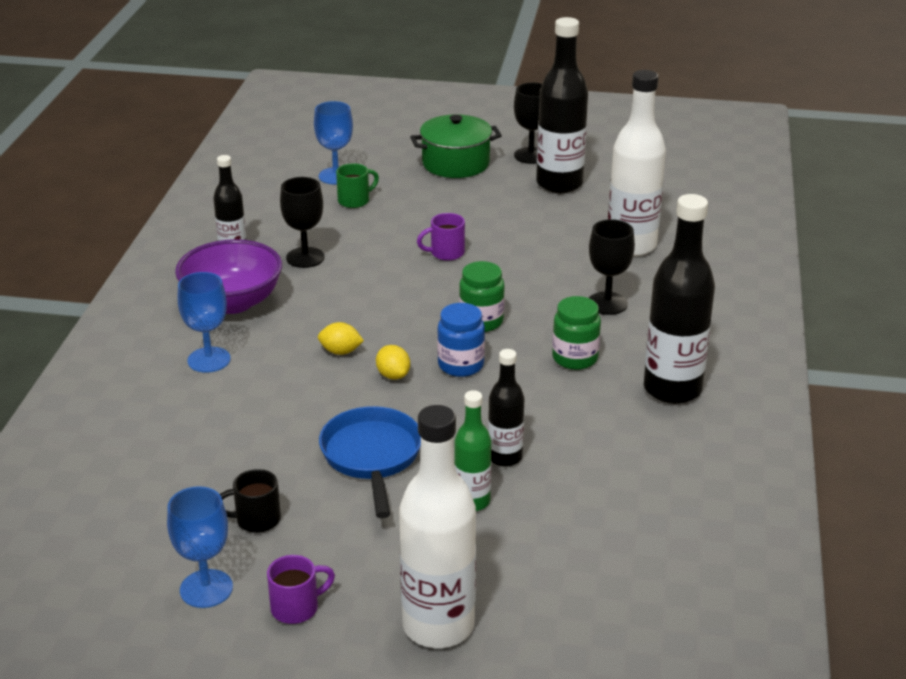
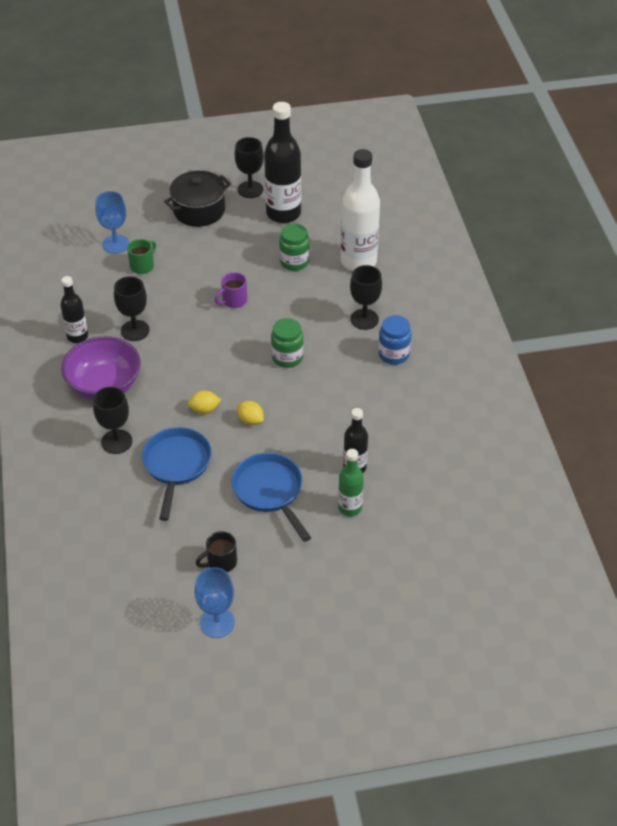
camera: 20 degrees left, 15 degrees up
(209, 360) = (116, 441): blue goblet -> black goblet
(267, 401) = (176, 466): none -> blue pan
(296, 608) = (280, 619): purple mug -> none
(438, 626) = (372, 605): white bottle -> none
(456, 163) = (199, 210): green pot -> black pot
(461, 365) = (291, 399): blue jar -> blue jar (393, 354)
(575, 358) = (363, 373): green jar -> green jar (294, 262)
(672, 389) = (436, 382): black bottle -> none

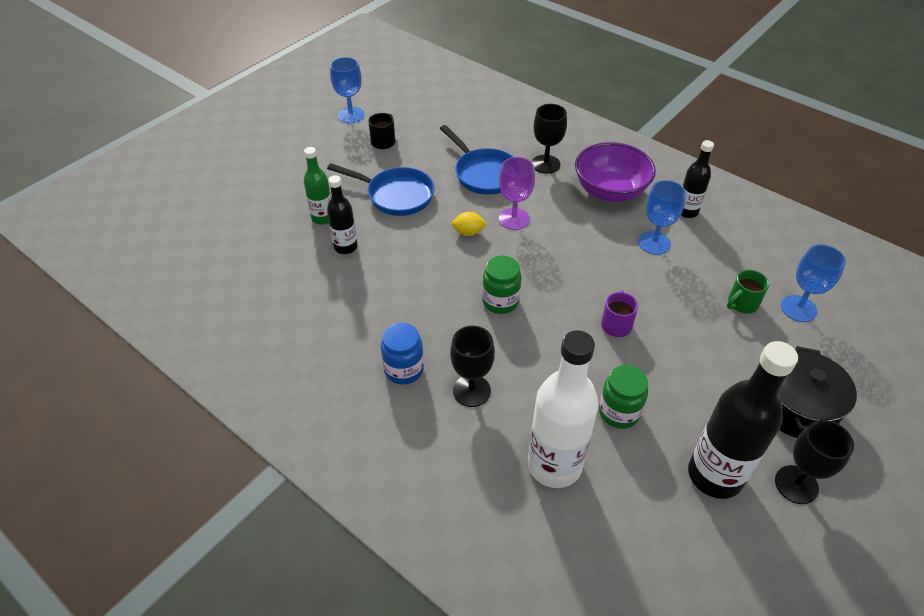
camera: 140 degrees right, 0 degrees up
(135, 330) = (654, 243): black goblet -> blue goblet
(143, 266) = (741, 304): green mug -> green mug turned 60 degrees clockwise
(204, 409) = (514, 219): yellow lemon -> purple goblet

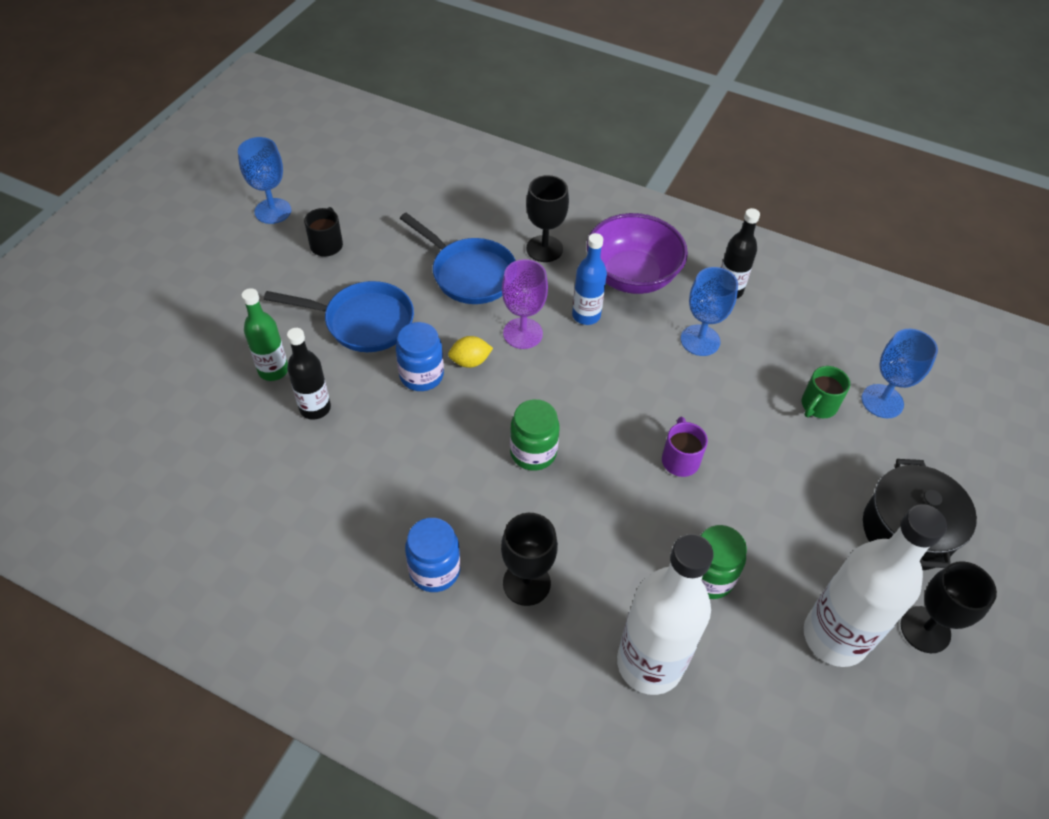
camera: 15 degrees left, 5 degrees up
(429, 237) = (421, 375): none -> blue jar
(566, 213) = (586, 315): none -> blue bottle
(715, 475) = (834, 637): black bottle -> white bottle

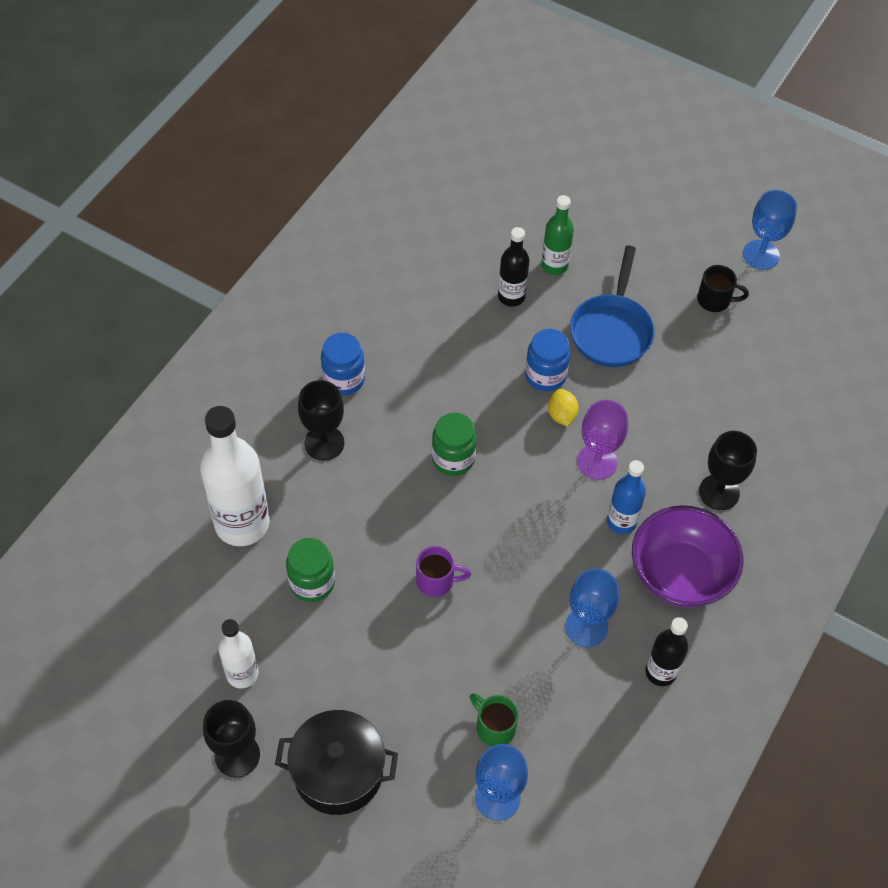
camera: 95 degrees right, 5 degrees up
(469, 274) = (678, 420): blue pan -> none
(834, 637) = (242, 674): white bottle -> white bottle, size x0.56

